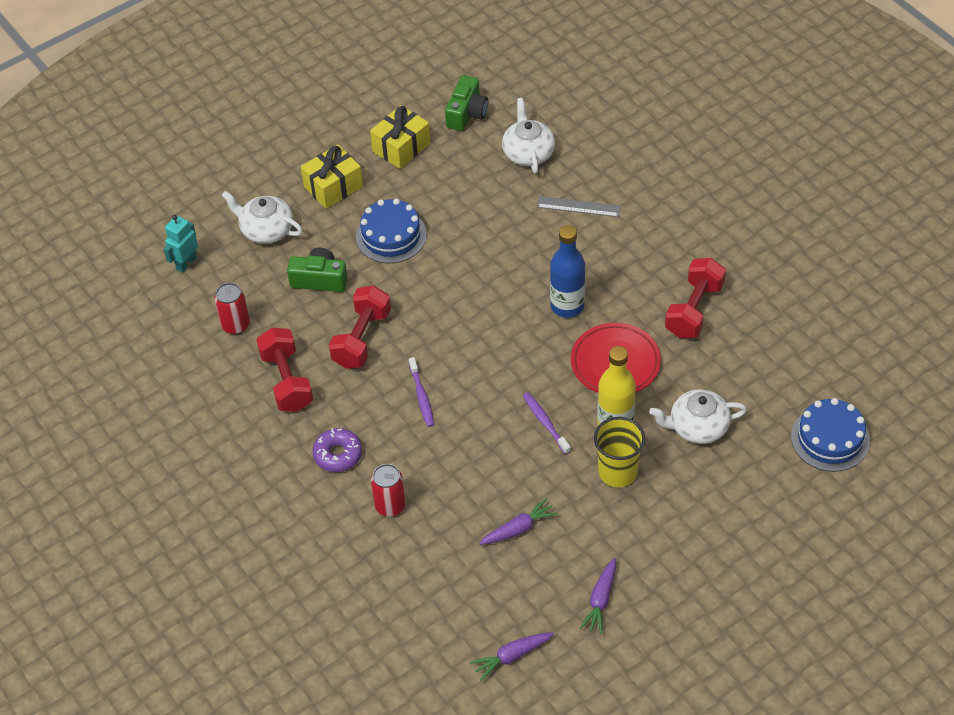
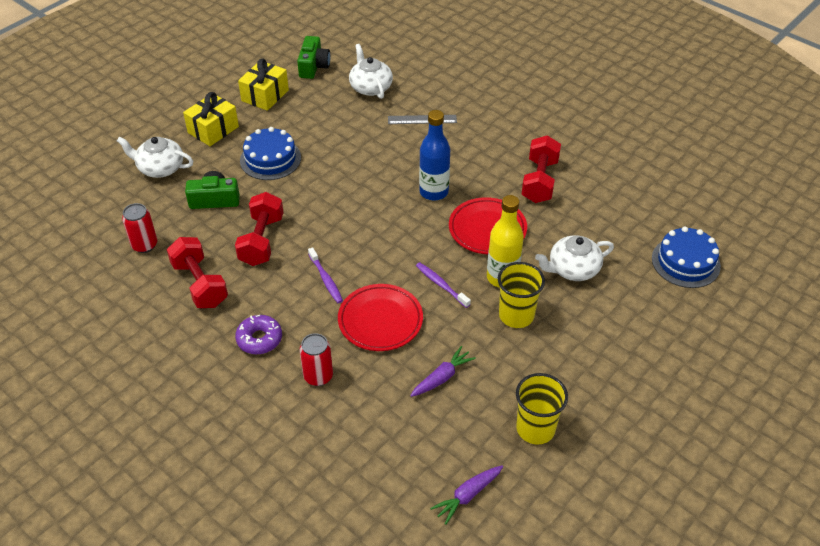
camera: 15 degrees left, 5 degrees down
(186, 263) = (92, 202): turquoise robot -> none
(469, 454) = (380, 321): none -> red plate
(600, 600) = (535, 428): purple carrot -> yellow cup

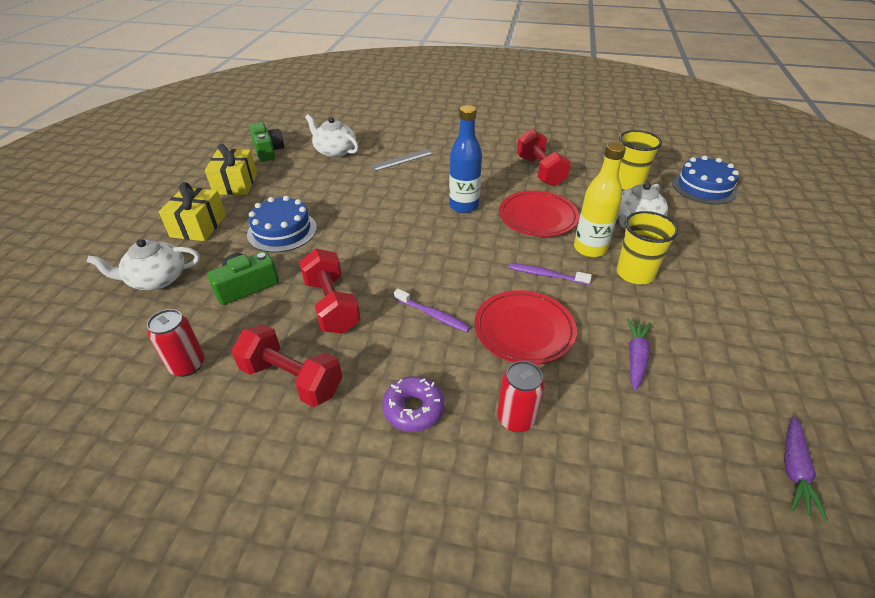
camera: 30 degrees left, 5 degrees down
(535, 428) = (765, 364): yellow cup -> yellow cup (628, 183)

